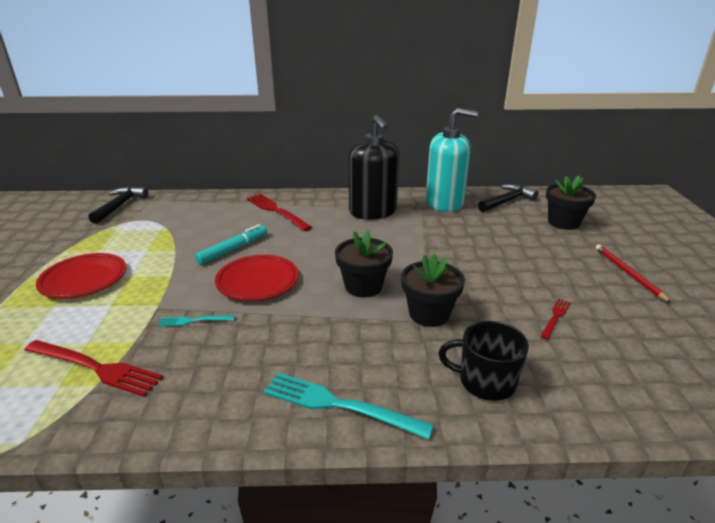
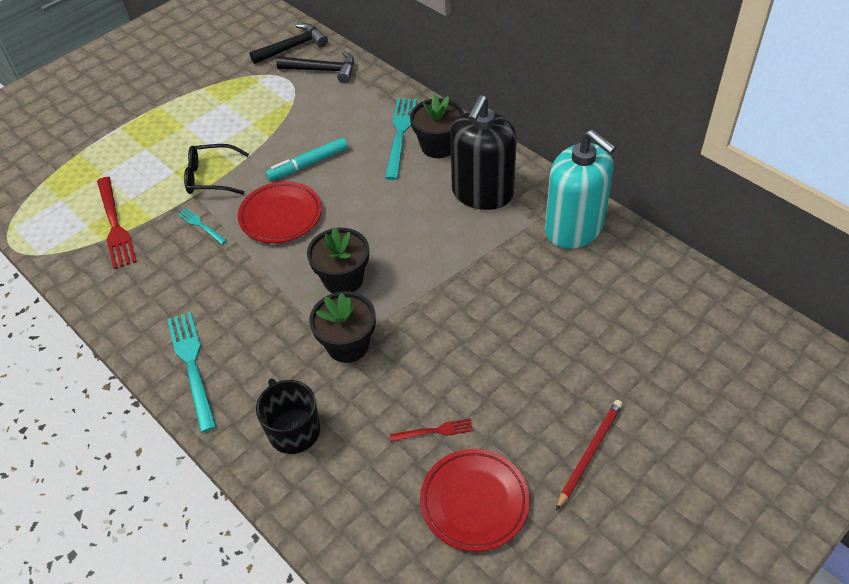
camera: 50 degrees right, 20 degrees up
(84, 280) = (185, 131): red plate -> red plate (474, 502)
(156, 291) = (211, 177): none -> black glasses
(233, 249) = (308, 164): turquoise marker -> turquoise marker turned 150 degrees clockwise
(276, 211) = (400, 134): red fork -> turquoise fork
(507, 201) = (648, 273): black hammer -> black hammer (322, 70)
(563, 222) = (654, 347): black flower pot -> black flower pot (438, 146)

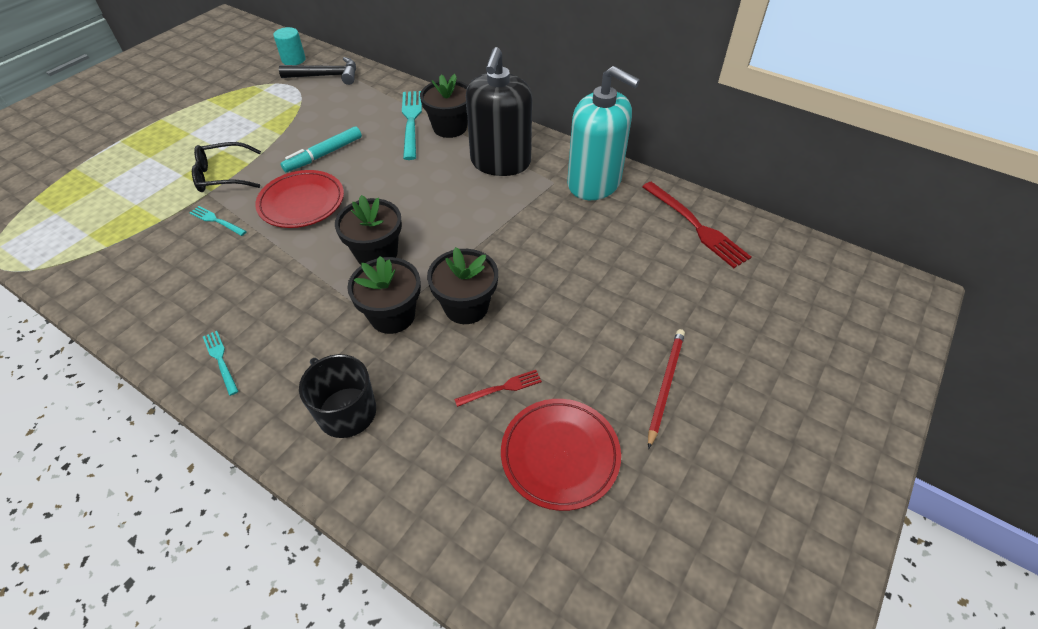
camera: 15 degrees left, 0 degrees up
(115, 225) = (119, 231): red fork -> red fork (696, 226)
(192, 365) = (221, 360): turquoise fork -> turquoise fork, size x0.52
(293, 47) = (293, 60): black hammer -> turquoise cylinder
(417, 346) = (466, 306): none -> black flower pot

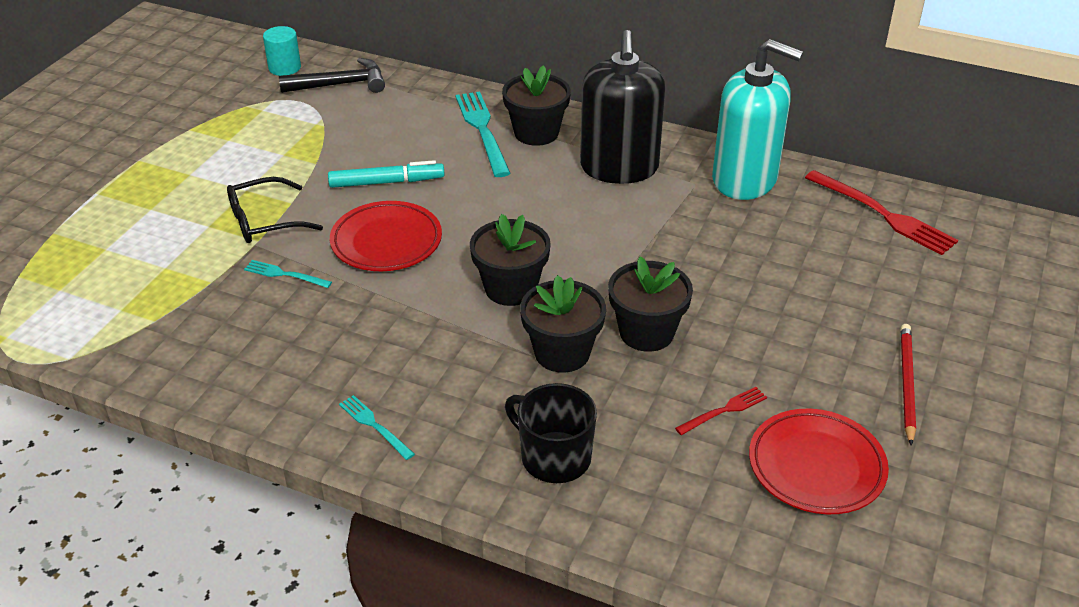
camera: 10 degrees left, 10 degrees down
(324, 155) = (386, 182): turquoise marker -> turquoise marker turned 135 degrees counterclockwise

